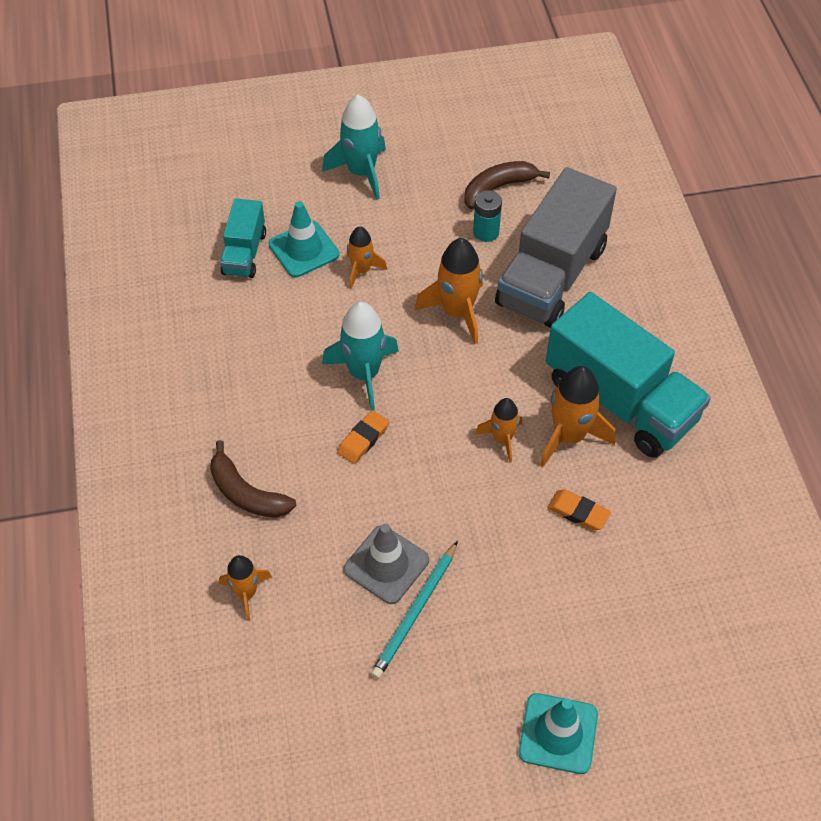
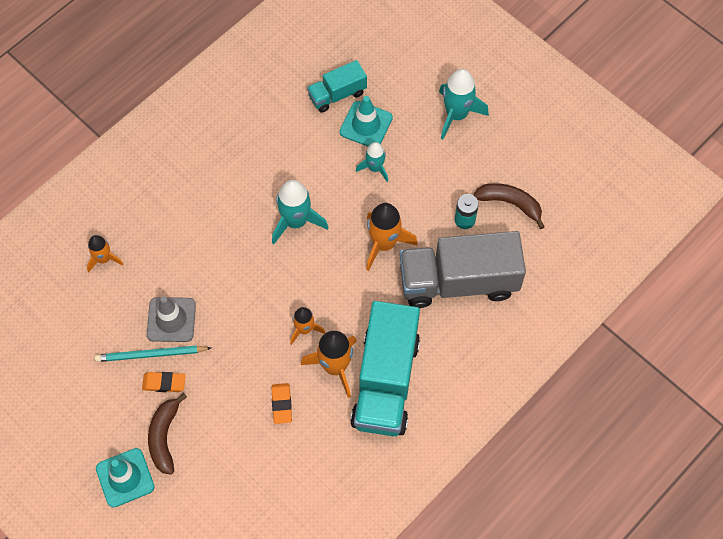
camera: 55 degrees right, 10 degrees up
(247, 493) = (167, 215): brown banana -> brown banana (164, 437)
(361, 270) = (375, 168): orange rocket -> turquoise rocket
(363, 439) = (248, 252): orange eraser -> orange eraser (164, 383)

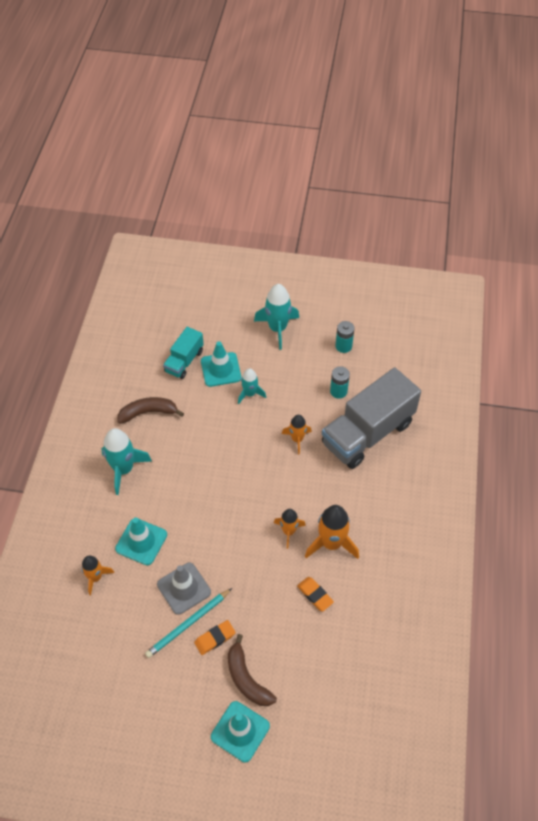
camera: 35 degrees left, 10 degrees down
(166, 251) = (141, 541): none -> turquoise traffic cone
(296, 221) = (222, 462): turquoise rocket -> turquoise rocket (123, 469)
(384, 244) = (297, 439): orange rocket -> orange rocket, size x0.61
(385, 381) = (374, 530): turquoise truck -> none
(509, 174) = (343, 346): none -> turquoise battery
(510, 203) = (359, 364): brown banana -> brown banana (148, 413)

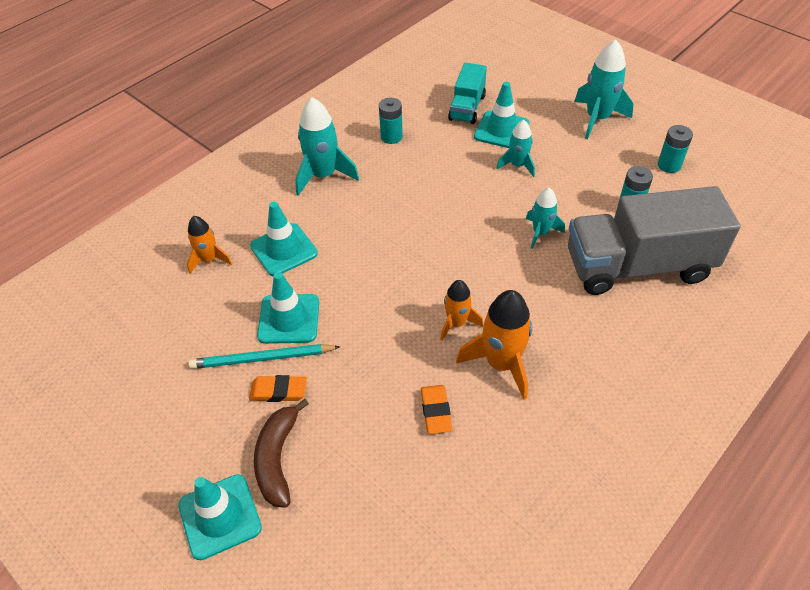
camera: 35 degrees right, 5 degrees down
(148, 413) = (391, 137): brown banana -> turquoise battery
(184, 361) = (467, 108): turquoise truck -> turquoise truck turned 45 degrees counterclockwise
(184, 588) = (289, 319): grey traffic cone -> turquoise traffic cone
(297, 439) = (540, 233): orange rocket -> turquoise rocket

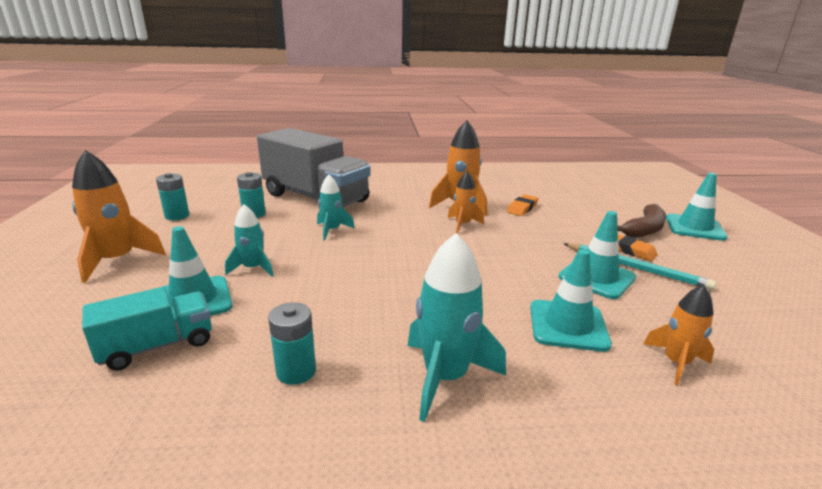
camera: 140 degrees left, 25 degrees down
(597, 118) = (117, 260): turquoise rocket -> orange rocket

